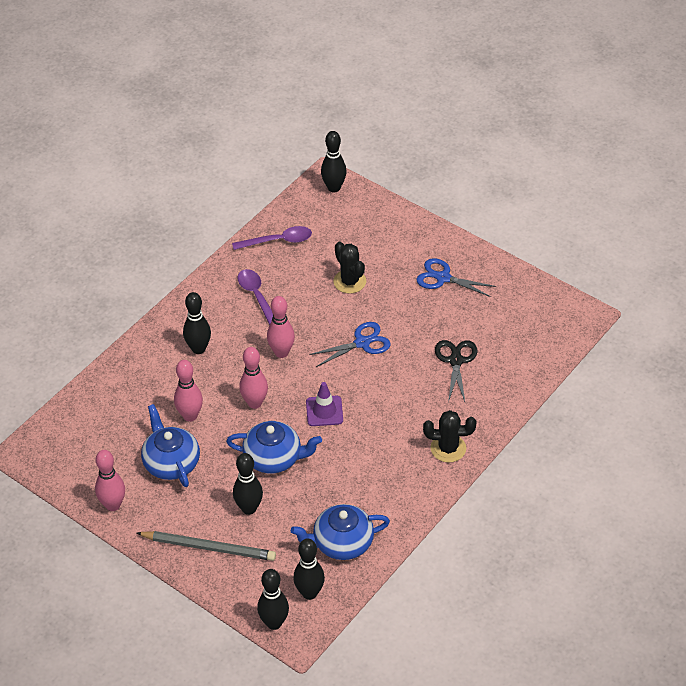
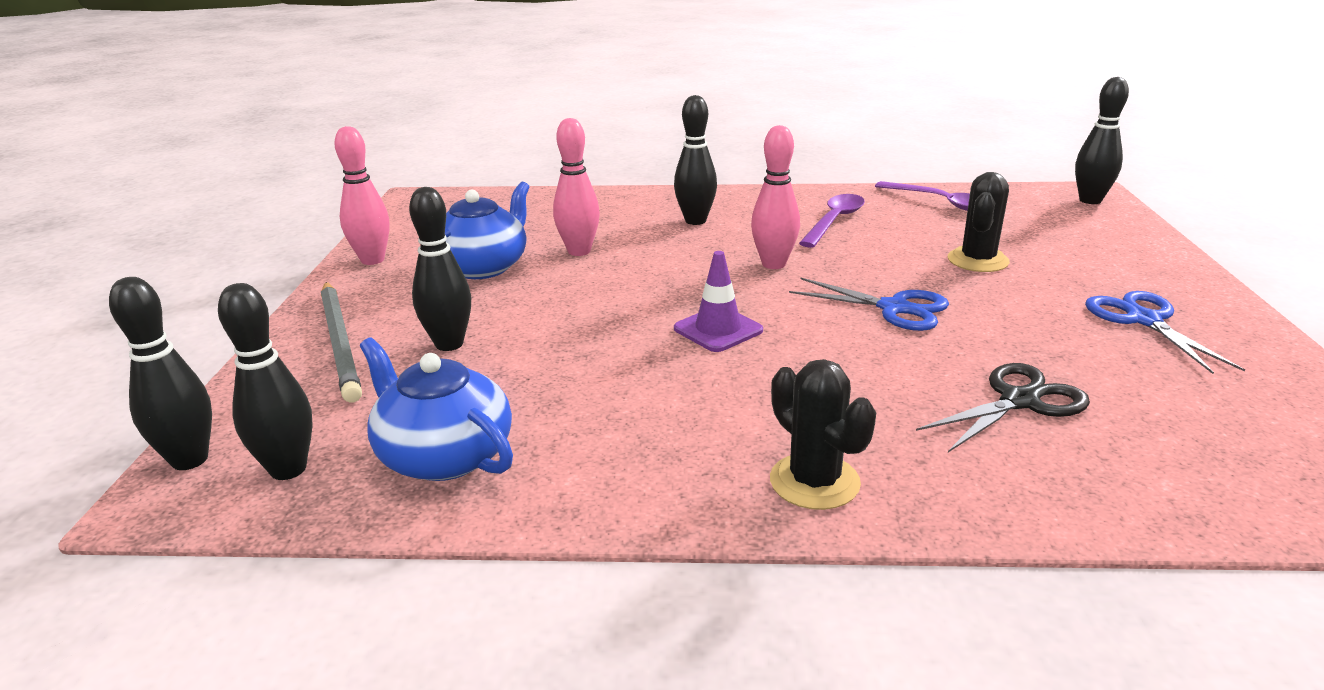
camera: 55 degrees right, 20 degrees down
(254, 403) = (658, 279): pink bowling pin -> none
(274, 458) = (573, 327): blue teapot -> none

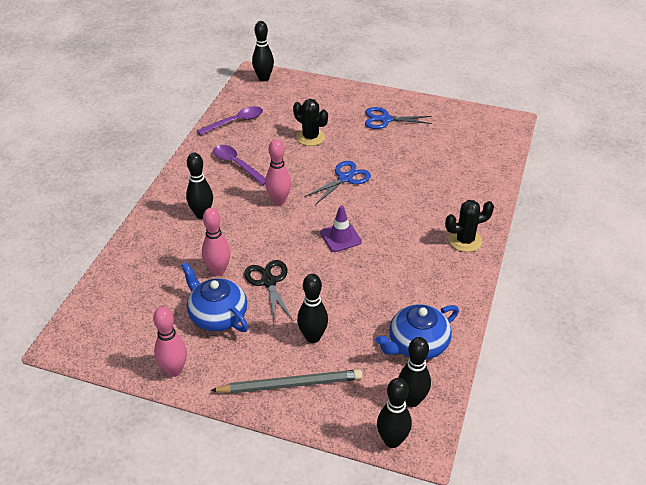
camera: 75 degrees left, 15 degrees up
(1019, 401) = (430, 174): black scissors -> black scissors (269, 282)

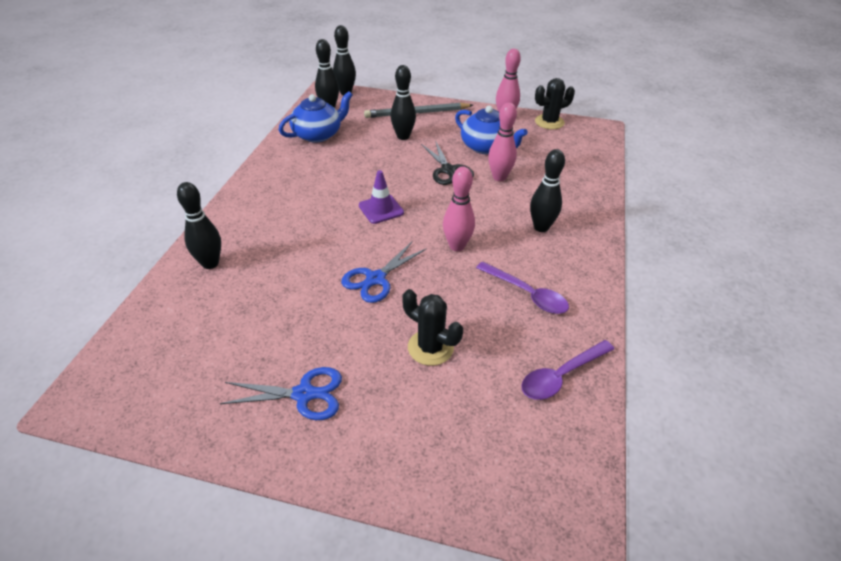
camera: 175 degrees right, 0 degrees up
(264, 78) = (552, 508): black bowling pin -> black bowling pin (210, 263)
(465, 240) = (245, 210): black cactus -> black cactus (549, 122)

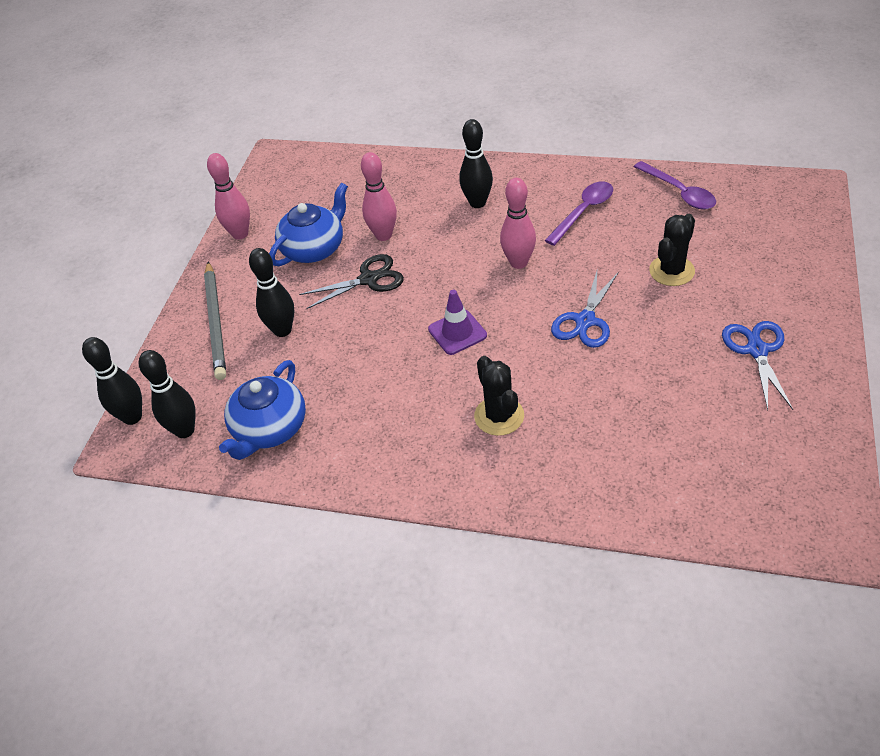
camera: 85 degrees left, 5 degrees up
(210, 263) = (590, 481): black bowling pin -> none
(318, 134) = (269, 429): blue teapot -> blue teapot turned 120 degrees counterclockwise
(375, 279) = (585, 321): blue scissors -> blue scissors turned 75 degrees clockwise
(549, 122) = (256, 196): black cactus -> black cactus (499, 416)

